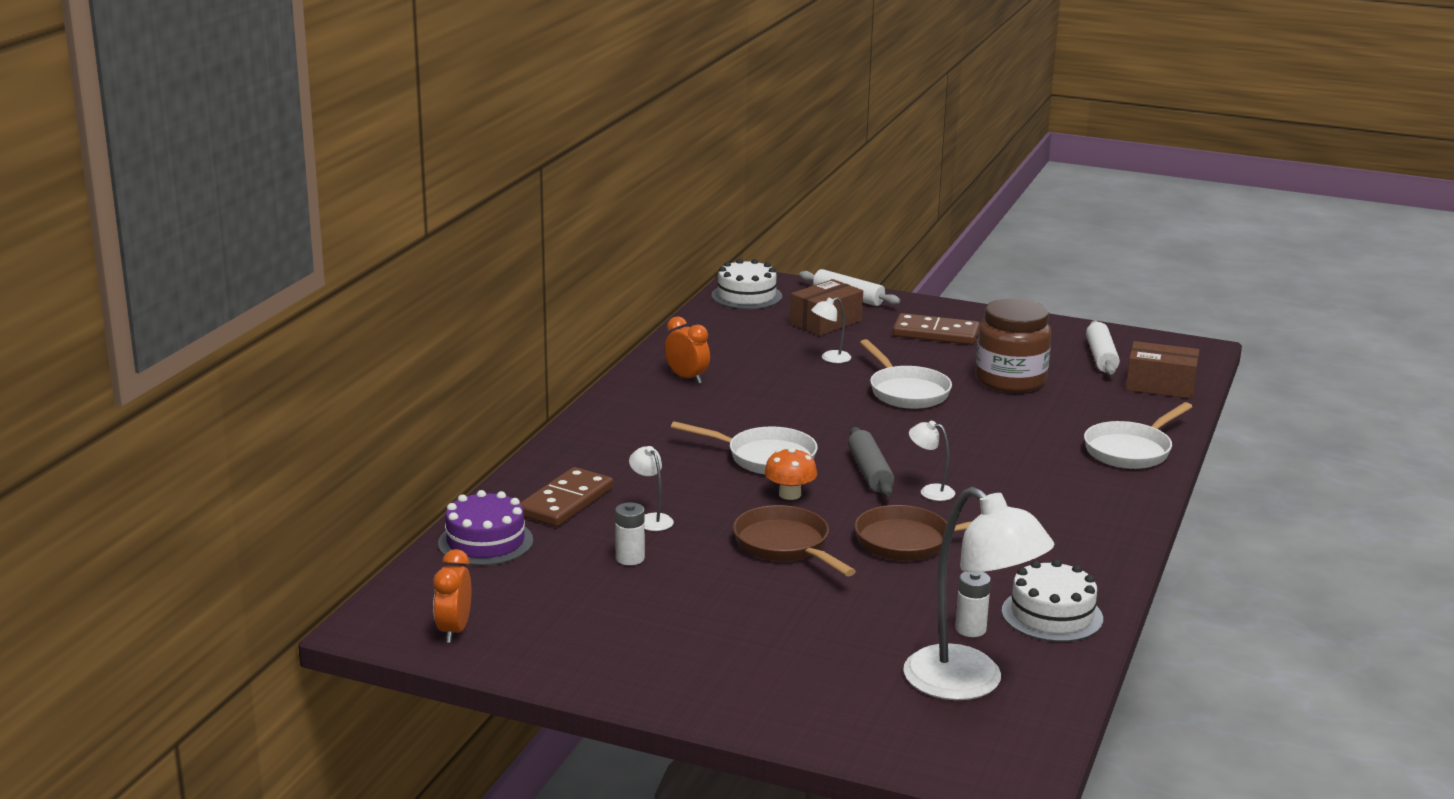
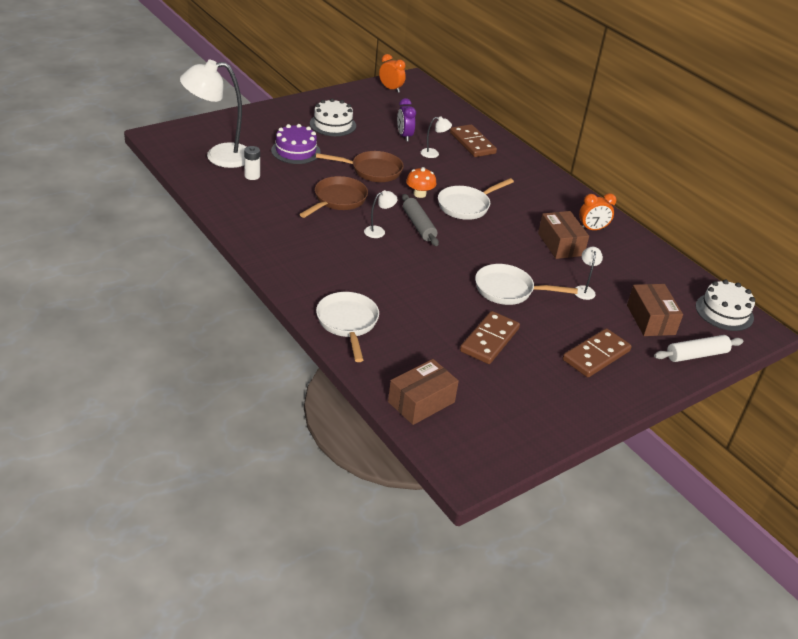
camera: 120 degrees right, 15 degrees up
(485, 542) = (454, 116): purple cake -> purple cake (295, 151)
(630, 558) = (404, 136): white battery -> purple clock
(756, 387) = (560, 244): none -> brown box
(870, 472) = (418, 225): grey rolling pin -> grey rolling pin turned 45 degrees clockwise
(1010, 380) = (489, 340): brown jar -> brown domino
(1052, 615) = (234, 199): white cake -> white cake (333, 124)
(1101, 357) = (493, 407): white rolling pin -> none

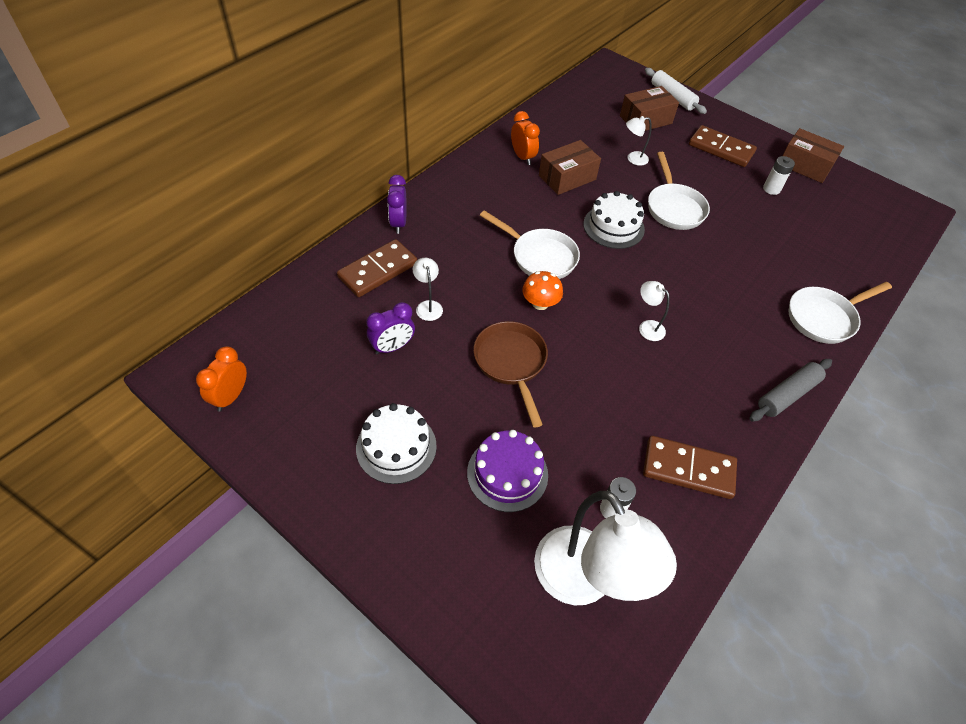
camera: 105 degrees left, 15 degrees up
(337, 200) = (608, 384): brown pan -> none
(418, 225) = (610, 292): grey rolling pin -> grey rolling pin (787, 395)
(421, 402) = (874, 246): brown box -> brown box (805, 165)
(489, 340) = (758, 213): brown domino -> brown domino (688, 469)
(518, 159) = (398, 223): none -> purple clock
(524, 365) = (771, 189): none -> white battery
(724, 312) = (601, 81): white cake -> white cake (613, 226)

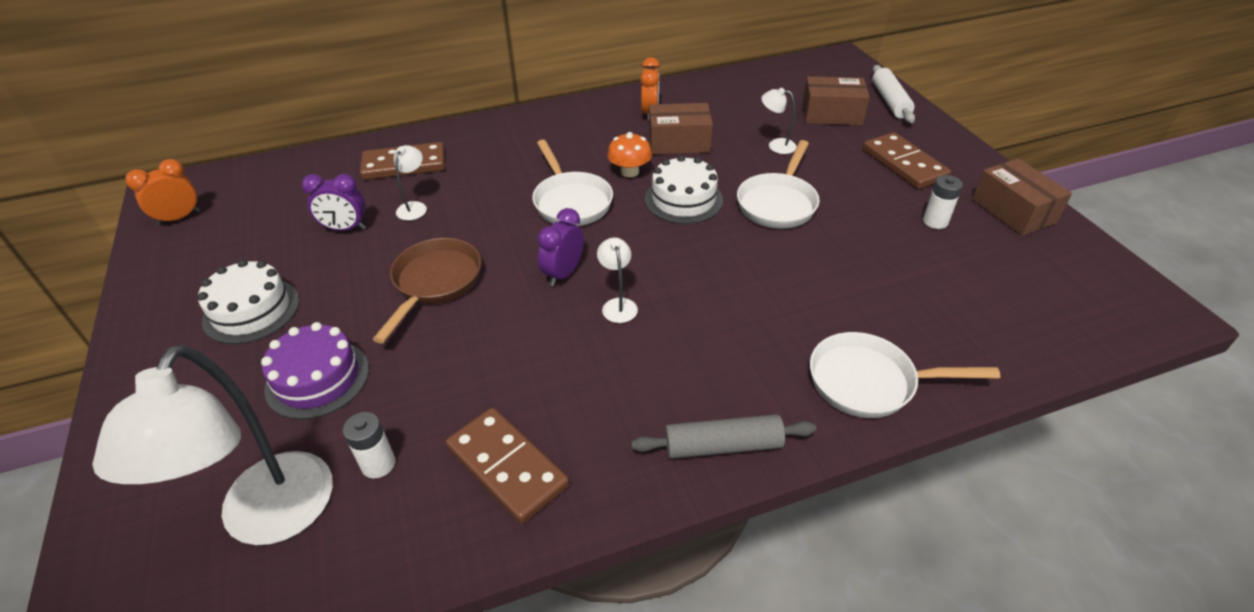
camera: 35 degrees right, 10 degrees down
(398, 223) = (466, 134): purple clock -> purple clock (563, 274)
(540, 303) = (524, 242): orange mushroom -> orange mushroom (629, 172)

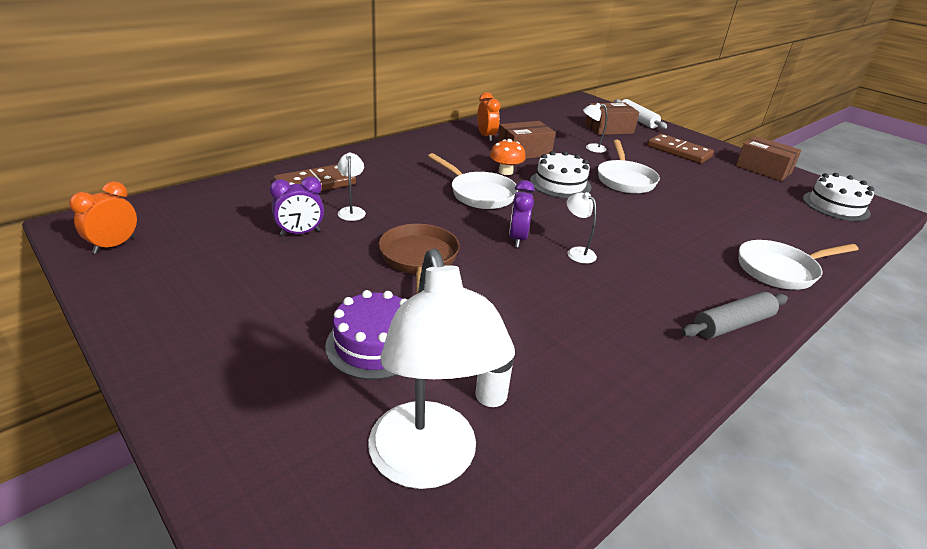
camera: 25 degrees left, 10 degrees down
(251, 310) = (260, 305): white cake -> white cake (835, 206)
(507, 466) = (598, 372): brown domino -> none
(935, 221) = (727, 179): white battery -> none

